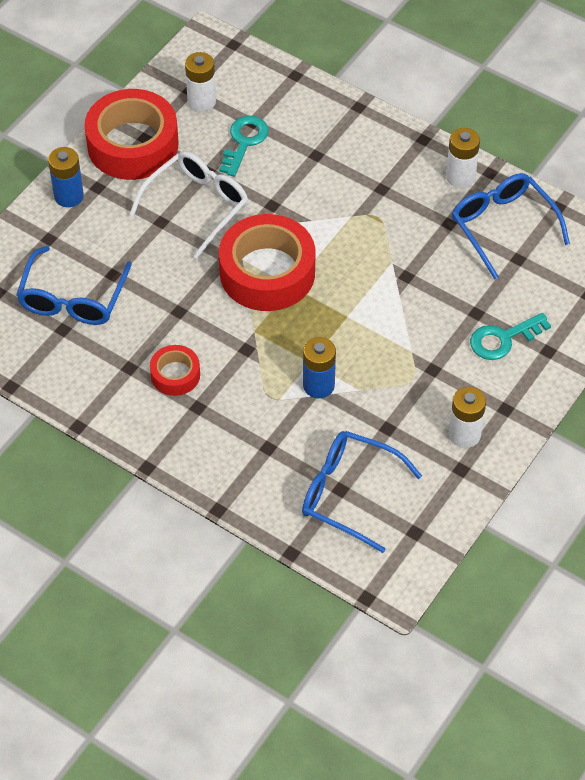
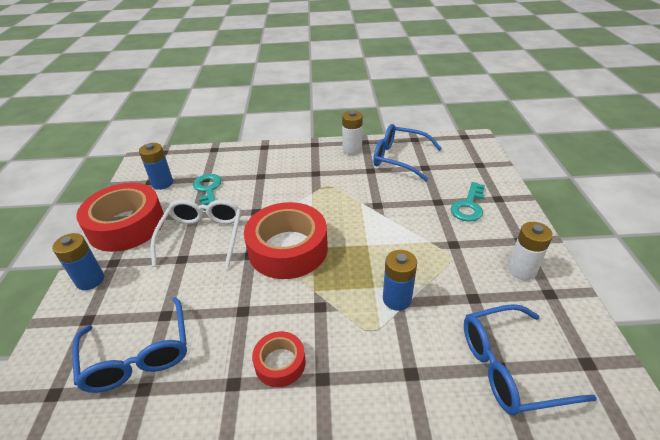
camera: 35 degrees left, 15 degrees down
(201, 101) = (162, 183): white battery -> blue battery

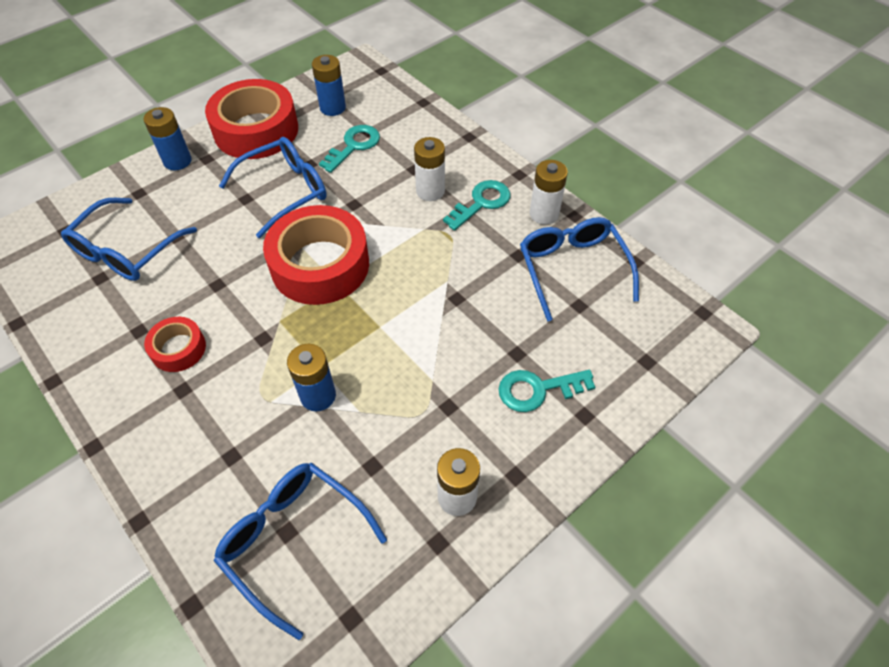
camera: 50 degrees right, 15 degrees up
(203, 236) = (285, 191): white glasses -> blue glasses
(286, 178) = (430, 191): none -> white battery
(319, 165) = (481, 203): none -> turquoise key

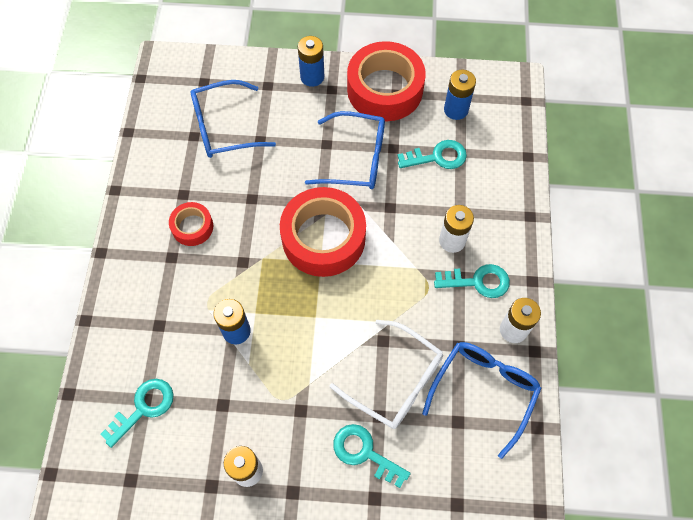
camera: 45 degrees right, 10 degrees up
(294, 540) = (144, 408): blue glasses -> turquoise key
(500, 317) = (396, 381): none -> white glasses

